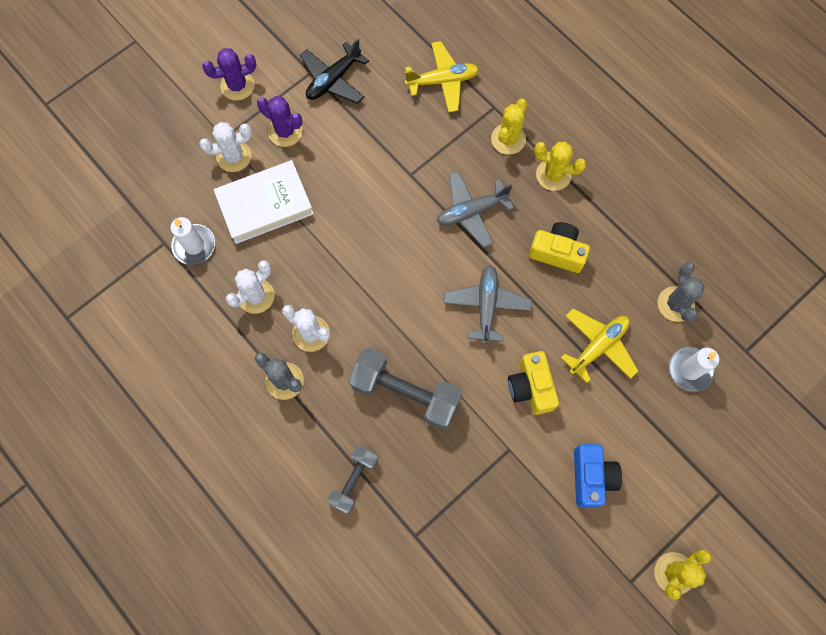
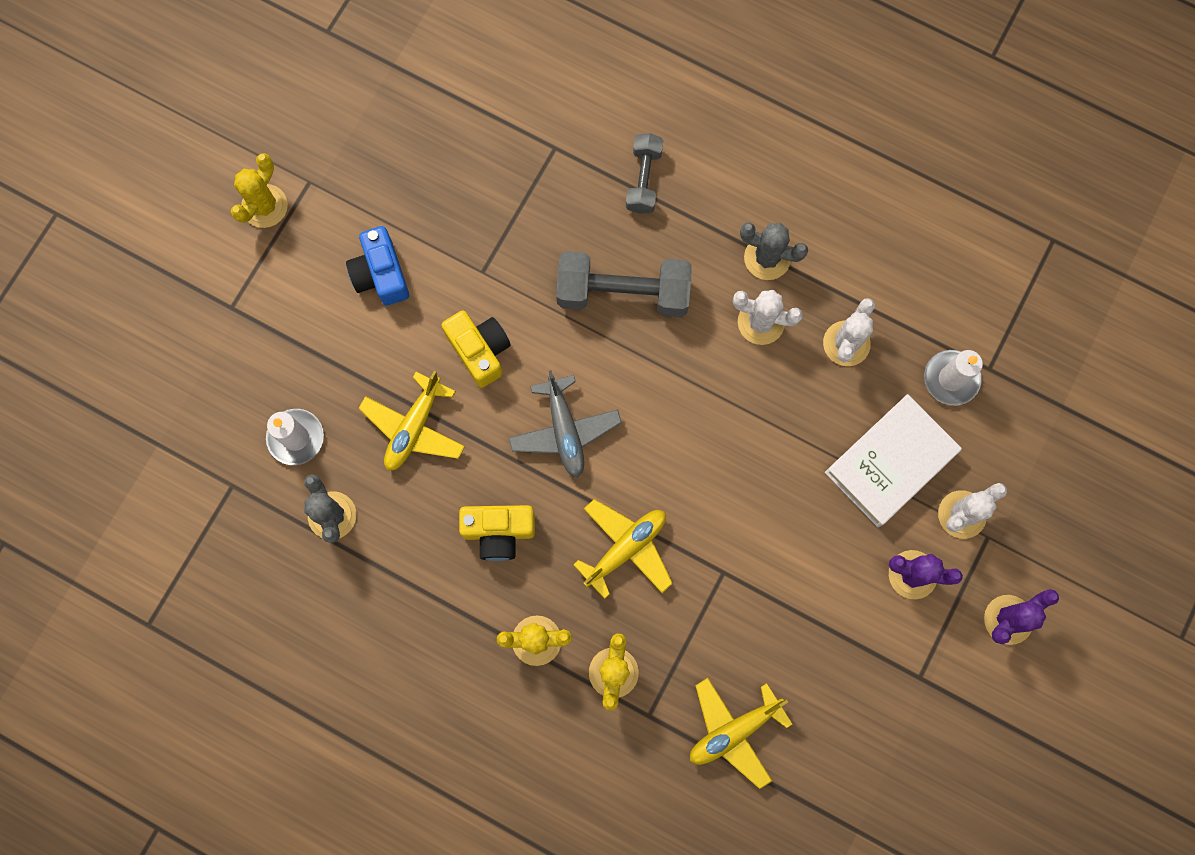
camera: 160 degrees right, 5 degrees up
(333, 80) = (883, 677): black plane -> none
(471, 211) = (626, 548): grey plane -> yellow plane

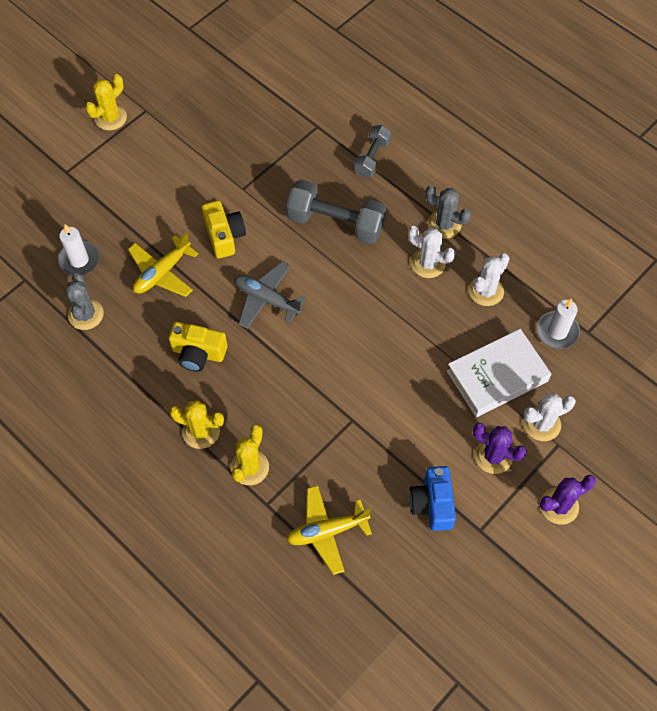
camera: 15 degrees right, 15 degrees down
(381, 274) = (173, 174): blue camera -> blue camera (432, 504)
(564, 430) = (267, 299): grey plane -> grey plane turned 120 degrees clockwise
(626, 548) = (285, 386): yellow plane -> none

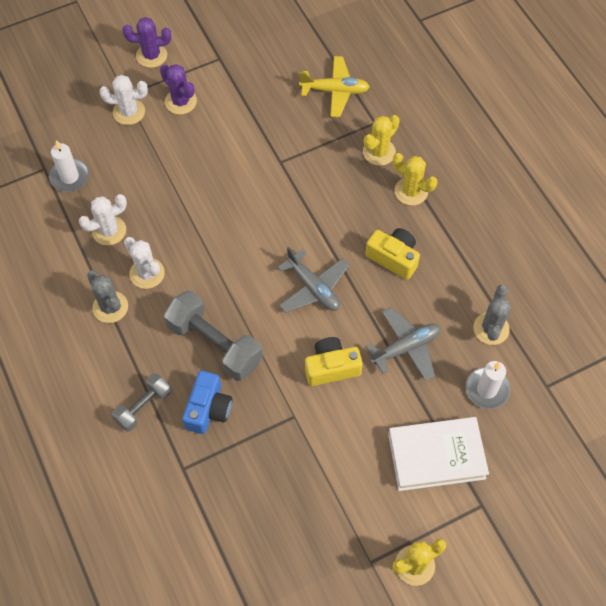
camera: 160 degrees left, 0 degrees up
(162, 273) = (405, 348): yellow plane -> grey plane
(224, 236) = (331, 367): yellow camera -> yellow camera turned 75 degrees clockwise
(432, 504) = (245, 85): blue camera -> blue camera (208, 409)
(497, 376) = (142, 158): white book -> white book (436, 456)

